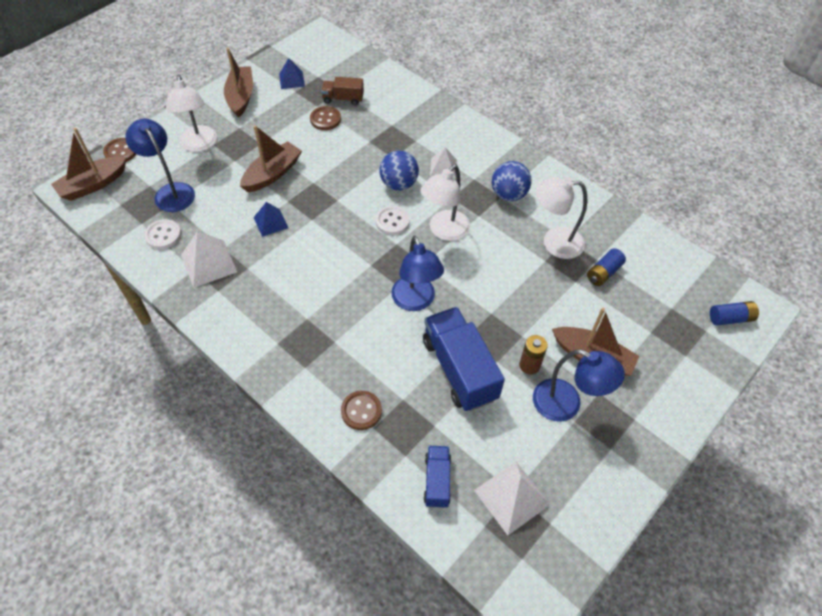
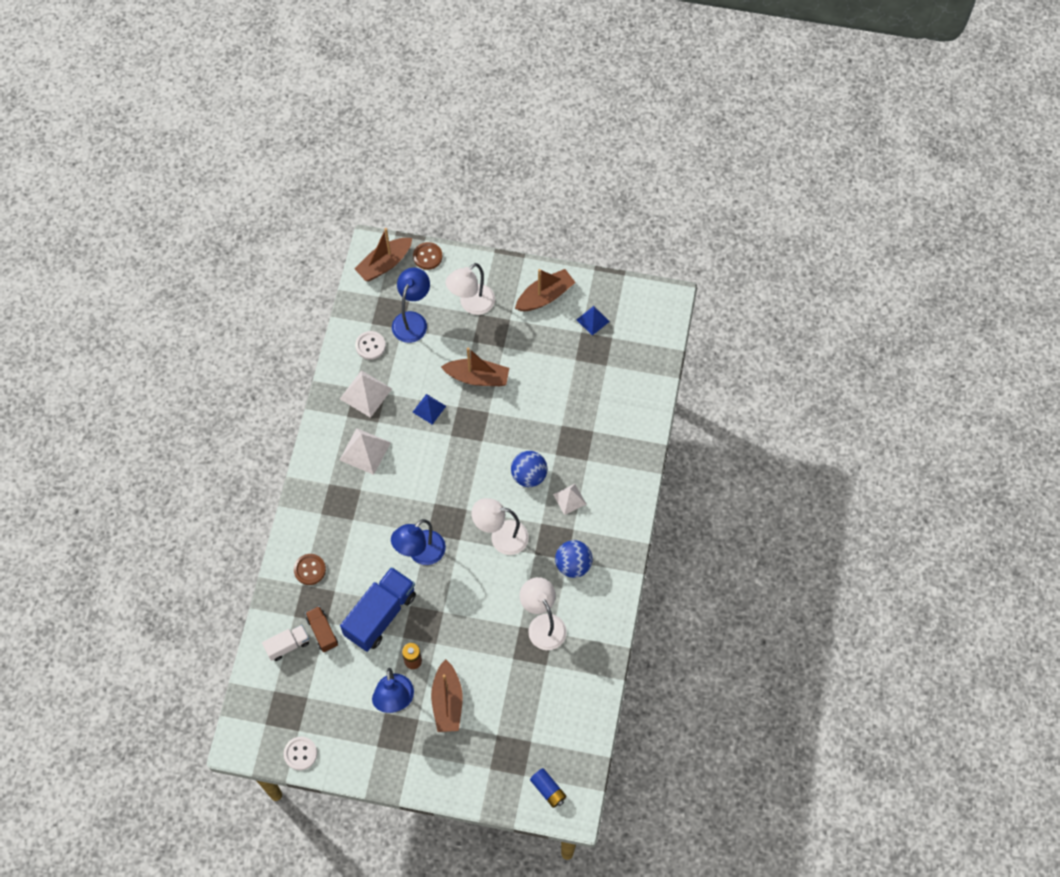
camera: 60 degrees right, 10 degrees up
(93, 185) = (384, 264): brown boat -> brown boat turned 60 degrees counterclockwise
(325, 119) = (564, 376): brown button -> none
(343, 99) = (598, 374): brown truck -> brown truck (322, 632)
(392, 221) = (486, 493): white button -> white button (300, 753)
(437, 481) = (287, 645): blue truck -> white truck
(511, 497) = (303, 698): white pyramid -> white pyramid (365, 451)
(603, 273) = (534, 676): blue battery -> none

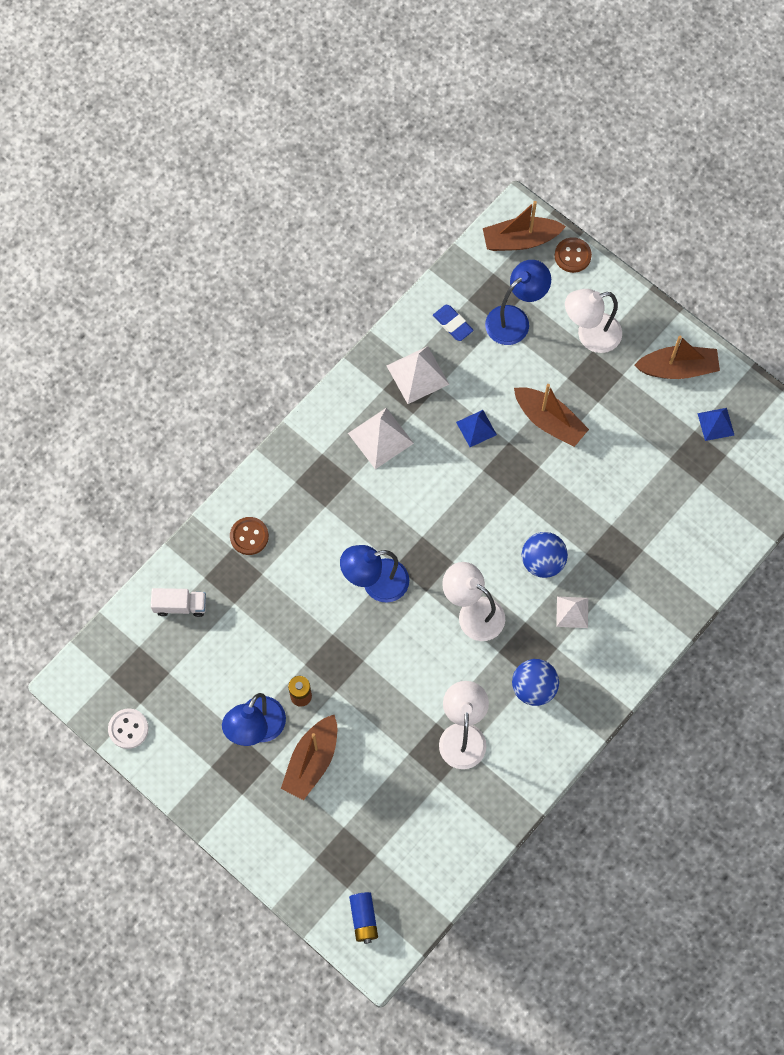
camera: 30 degrees right, 5 degrees up
(322, 632) = (224, 611): brown truck -> none
(370, 346) = (453, 324): white button -> blue eraser
(380, 615) = (295, 627): blue truck -> none

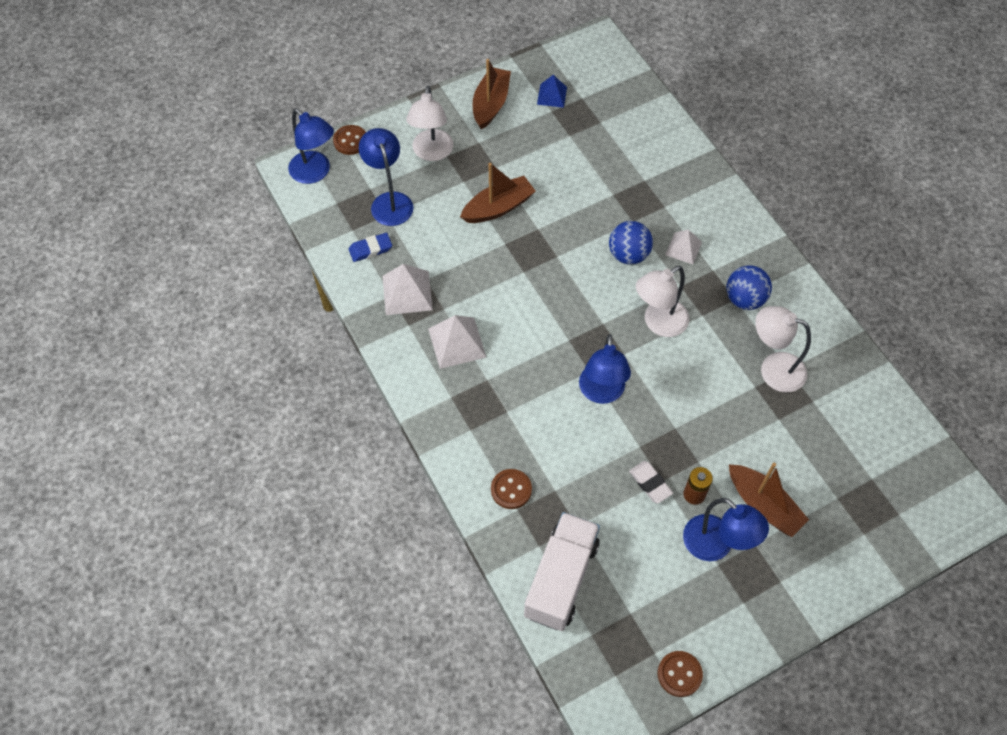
camera: 70 degrees left, 10 degrees down
(128, 729) = (679, 674): white button -> brown button
(180, 605) = (561, 579): white truck -> white truck, size x1.88
(298, 654) = (650, 483): none -> white eraser
(364, 918) = (932, 509): blue battery -> none
(476, 428) = (481, 264): blue pyramid -> none
(520, 240) = (315, 173): brown boat -> blue lamp

